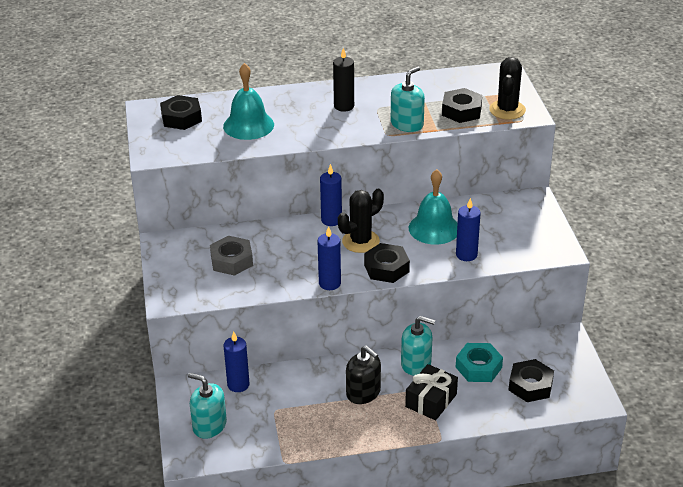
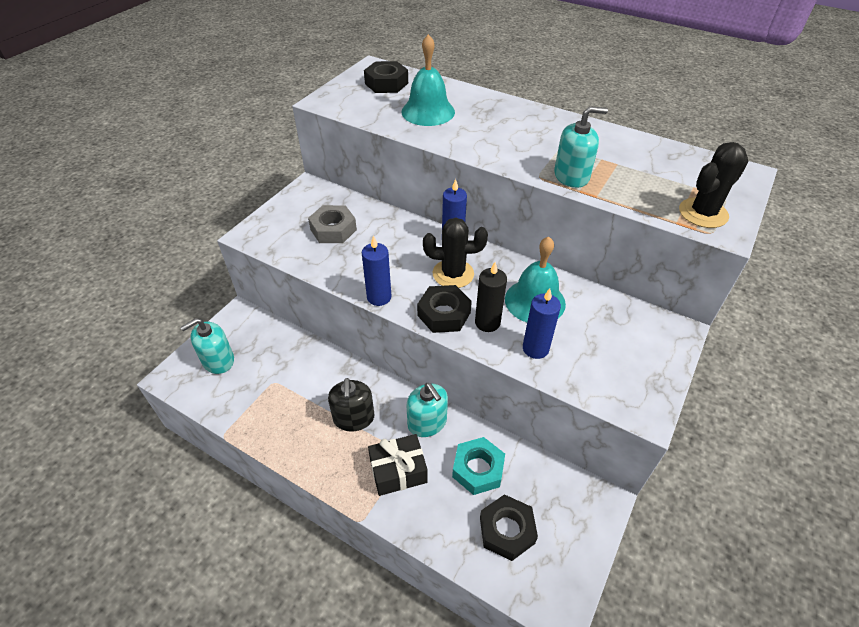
camera: 40 degrees right, 10 degrees up
(209, 425) = (218, 360): turquoise soap dispenser -> turquoise soap dispenser turned 105 degrees counterclockwise
(238, 384) = (277, 340): blue candle -> none
(344, 106) = (531, 132): black candle -> black candle (487, 322)
(461, 111) = (647, 190): black nut -> none

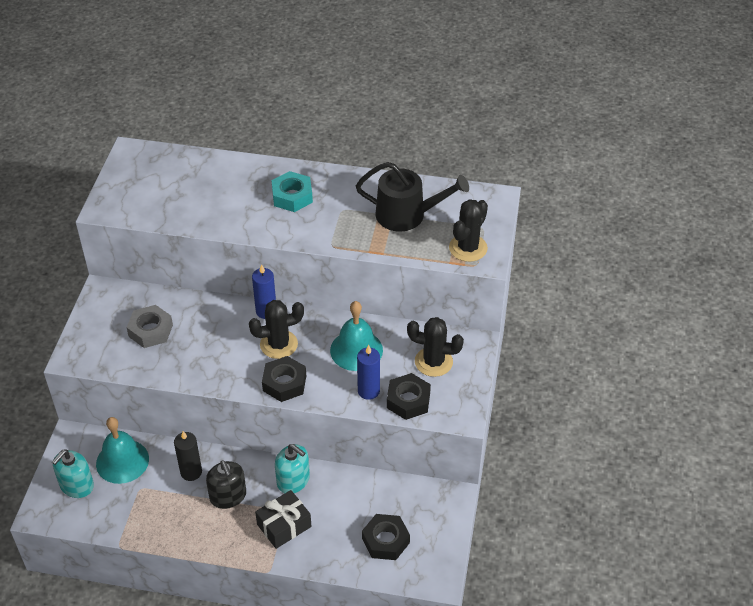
camera: 20 degrees left, 0 degrees up
(379, 297) = (223, 384): blue candle -> none
(386, 83) = (155, 171): black nut -> black nut (408, 400)
(428, 111) = (210, 197): turquoise bell -> turquoise bell (122, 461)
(478, 469) = (348, 504): turquoise nut -> turquoise nut (292, 196)
(487, 322) = (323, 380): black candle -> black candle (191, 472)
(571, 176) = (358, 238): turquoise soap dispenser -> none
(621, 337) = (433, 362): none -> black cactus
(633, 167) = (406, 215): none -> black watering can

